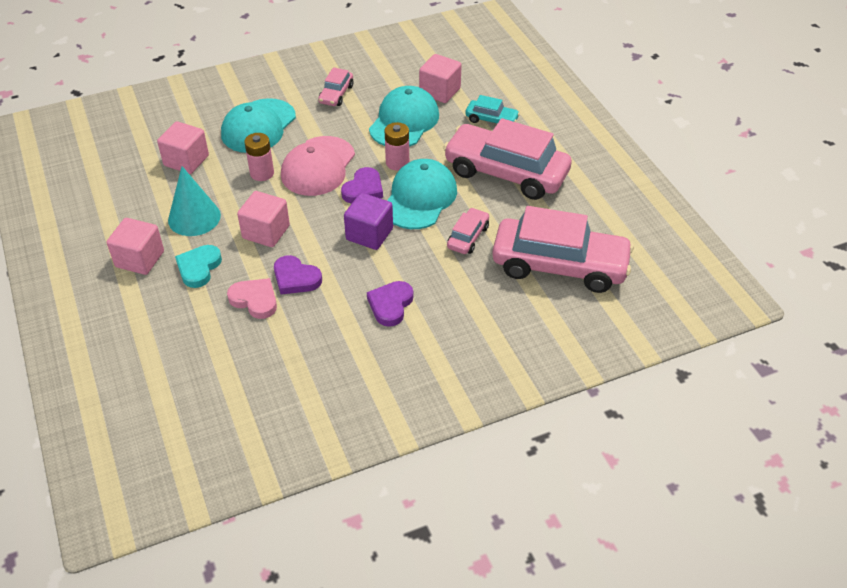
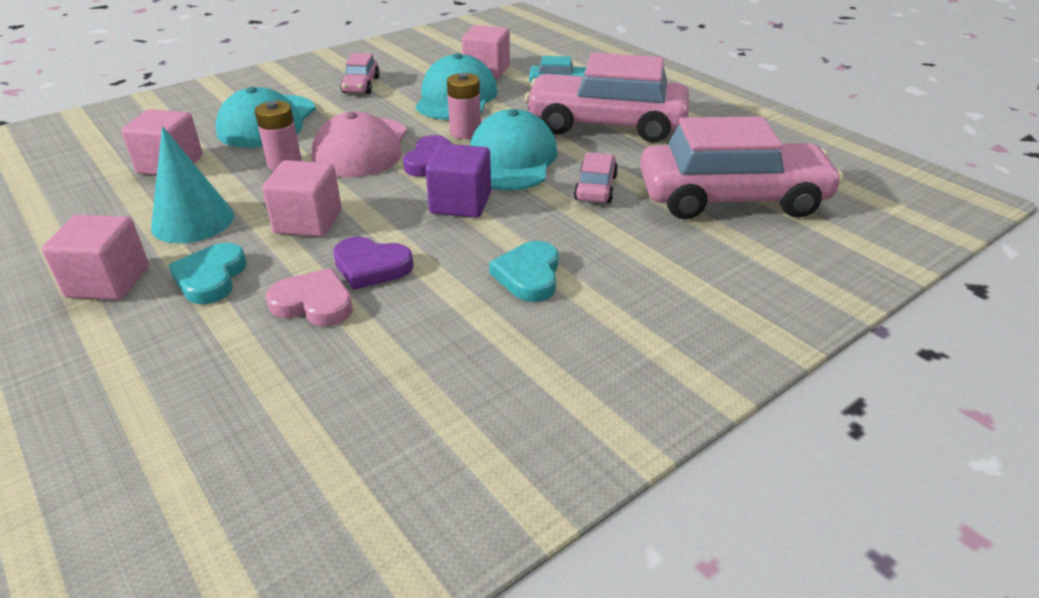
camera: 15 degrees left, 10 degrees down
(390, 305) = (528, 275): purple heart -> turquoise heart

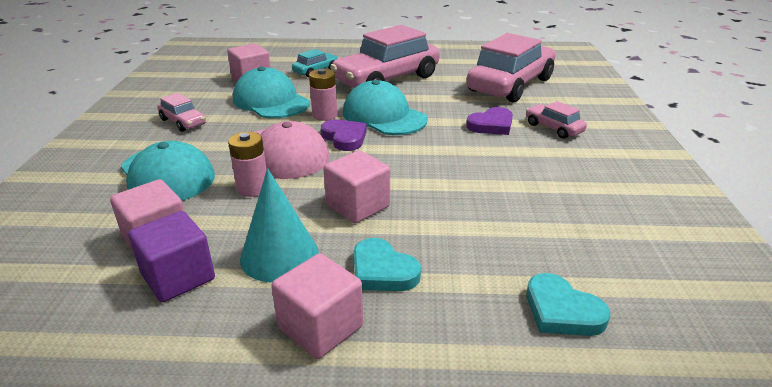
camera: 50 degrees left, 5 degrees down
(314, 303) = (470, 237): pink heart -> none
(371, 267) = (450, 202): purple heart -> purple heart (491, 125)
(460, 203) = (413, 148): purple cube -> purple cube (178, 277)
(528, 275) = (521, 158): turquoise heart -> turquoise heart (562, 311)
(595, 188) = (453, 108): pink car -> pink car (553, 128)

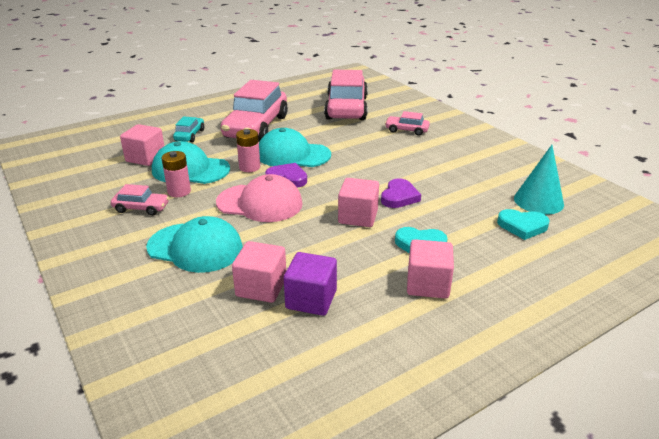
camera: 35 degrees left, 0 degrees up
(253, 188) = (275, 232): pink battery -> pink battery (179, 191)
(279, 255) = (353, 262): turquoise cone -> turquoise cone (538, 201)
(491, 125) = (369, 139): purple heart -> purple heart (399, 197)

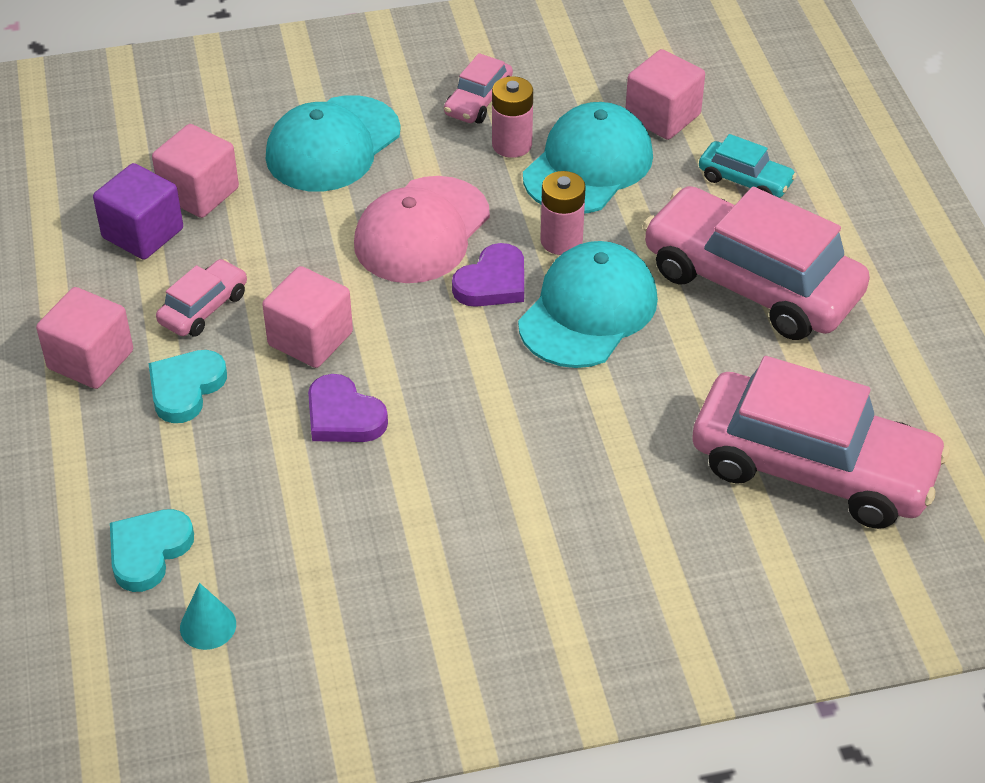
camera: 110 degrees right, 15 degrees up
(406, 130) = (631, 540): pink car -> pink car (204, 308)
(538, 201) = (208, 626): turquoise cone -> turquoise cone, size x0.54

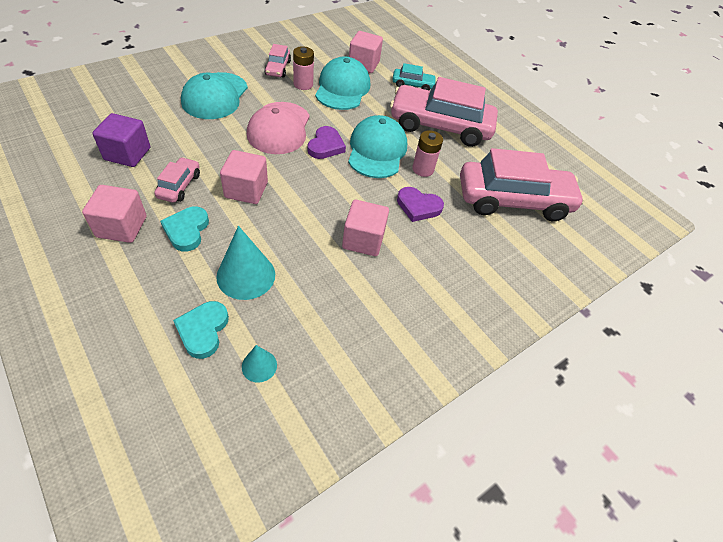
camera: 30 degrees left, 5 degrees up
(199, 193) = (152, 129): pink cube -> pink cube (363, 240)
(247, 484) = (246, 275): none -> turquoise cone
(343, 416) = (282, 226): purple heart -> purple heart (418, 206)
(561, 241) = (348, 122): pink battery -> pink battery (423, 169)

